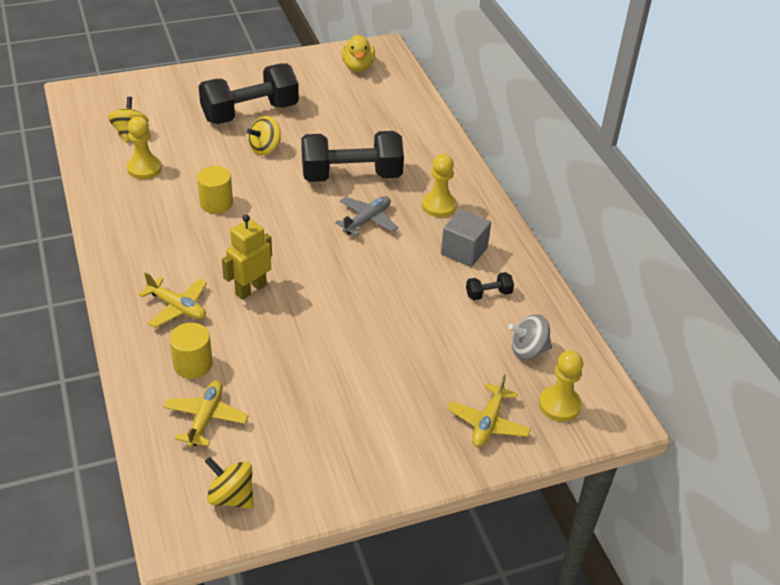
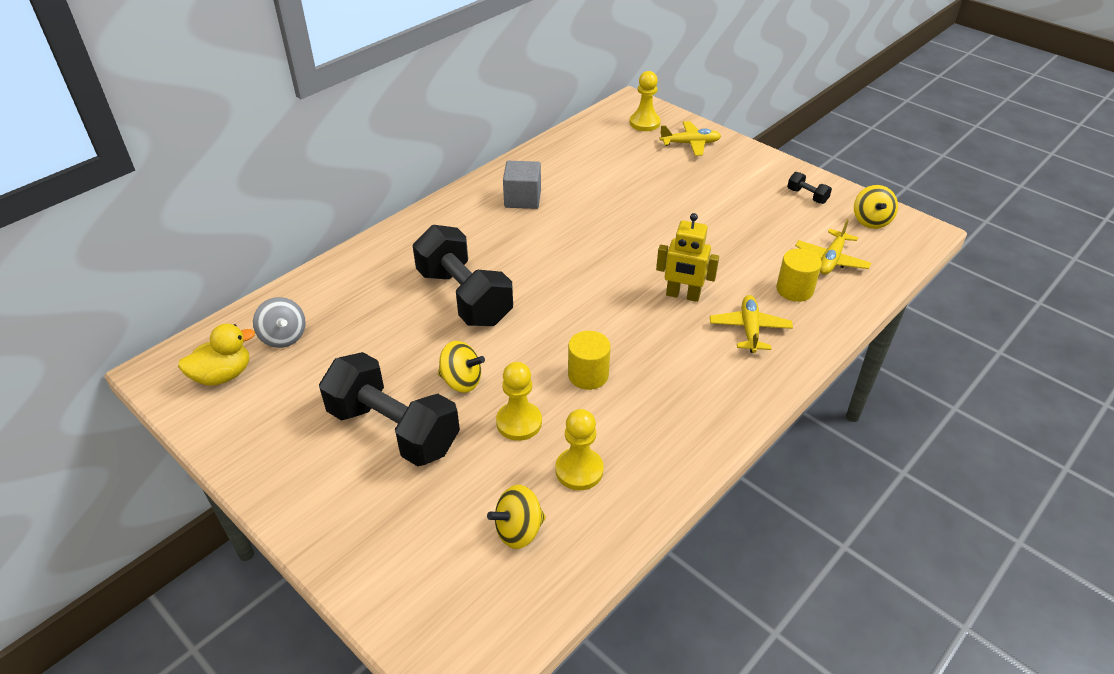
camera: 115 degrees left, 0 degrees up
(206, 418) = (831, 259): yellow plane -> yellow plane turned 45 degrees counterclockwise
(367, 220) = (527, 263): grey plane -> none
(439, 206) = (470, 229): yellow pawn -> yellow pawn (519, 422)
(488, 294) = (564, 174): black dumbbell -> black dumbbell (807, 196)
(528, 350) = (607, 144): grey spinning top -> grey spinning top (283, 337)

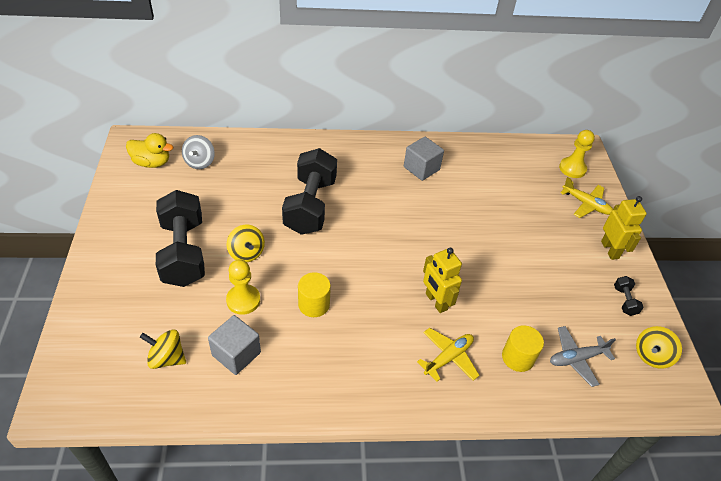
camera: 40 degrees right, 5 degrees up
(579, 470) = (236, 354): yellow pawn -> grey cube
(750, 166) = (610, 250): none -> yellow robot
(831, 259) = (576, 358): yellow plane -> grey plane

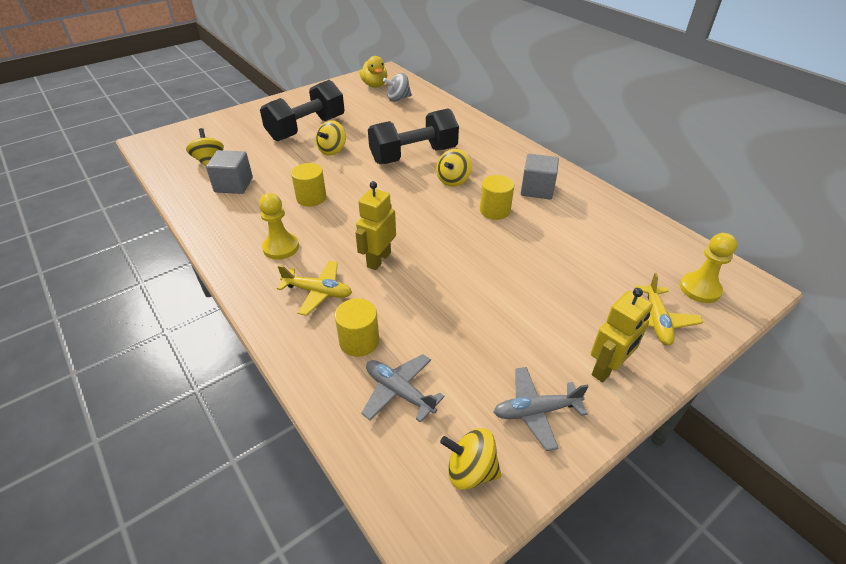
camera: 60 degrees right, 5 degrees down
(243, 300) = (286, 167): yellow pawn -> yellow pawn (281, 247)
(369, 204) = (453, 180): none -> yellow spinning top
(428, 205) = (495, 210): none -> yellow cylinder
(624, 301) = (535, 411): black dumbbell -> grey plane

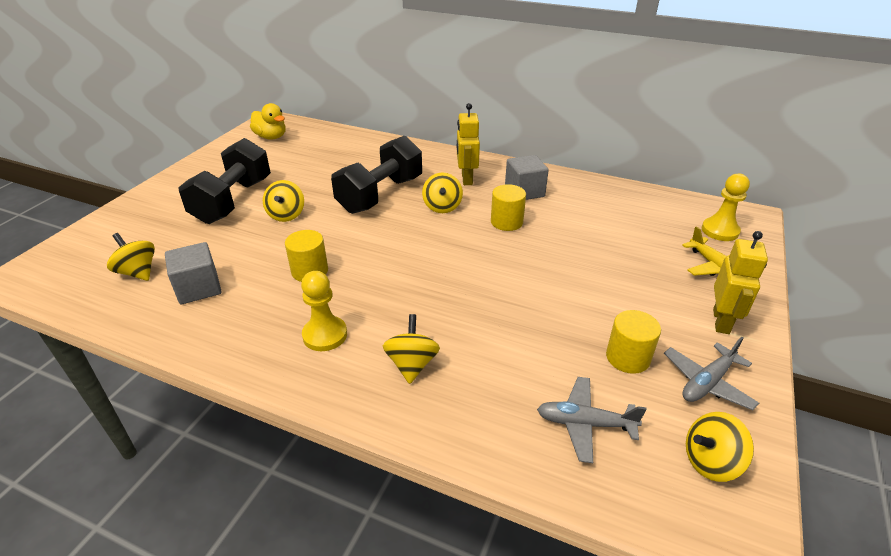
camera: 30 degrees left, 5 degrees down
(318, 292) = (412, 364): yellow plane -> yellow spinning top
(359, 341) = (501, 394): yellow cylinder -> yellow cylinder (627, 357)
(378, 260) = (443, 307): yellow robot -> yellow robot (466, 179)
(398, 99) = (311, 144): grey spinning top -> none

